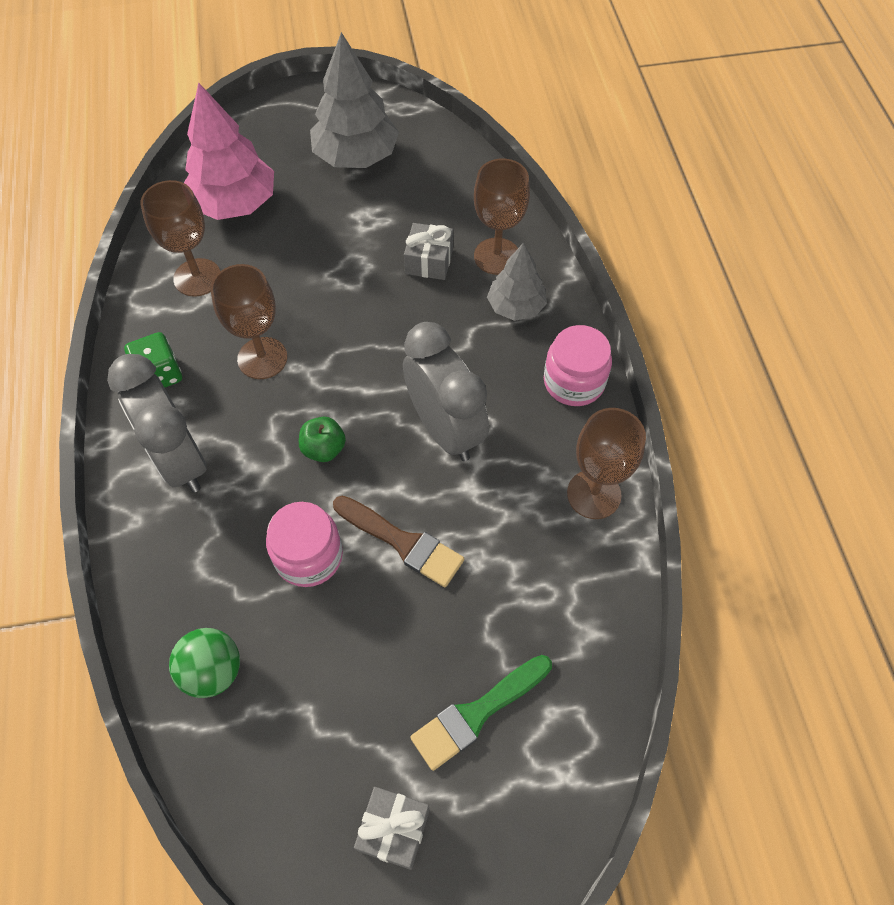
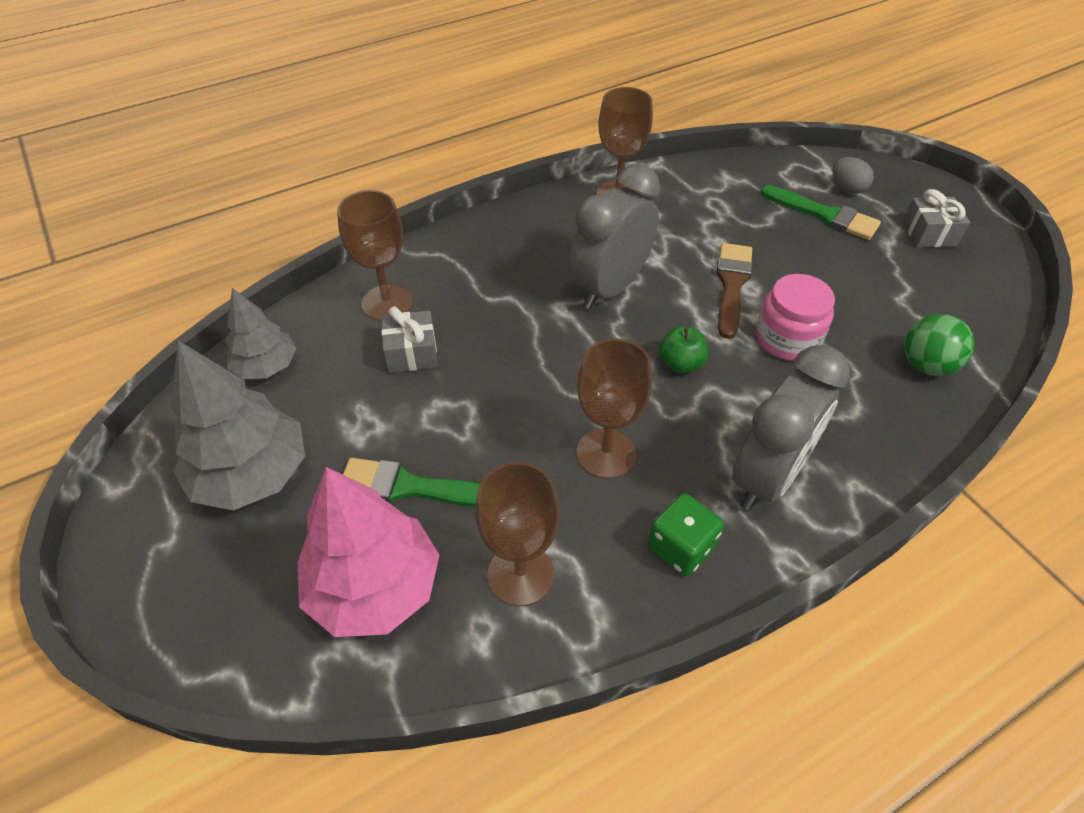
camera: 110 degrees left, 10 degrees down
(299, 235) = (410, 487): none -> green brush
(516, 307) = (448, 275): grey tree -> grey tree (266, 366)
(519, 780) = (847, 188): none -> grey egg
(574, 382) = (517, 223): pink jar -> none

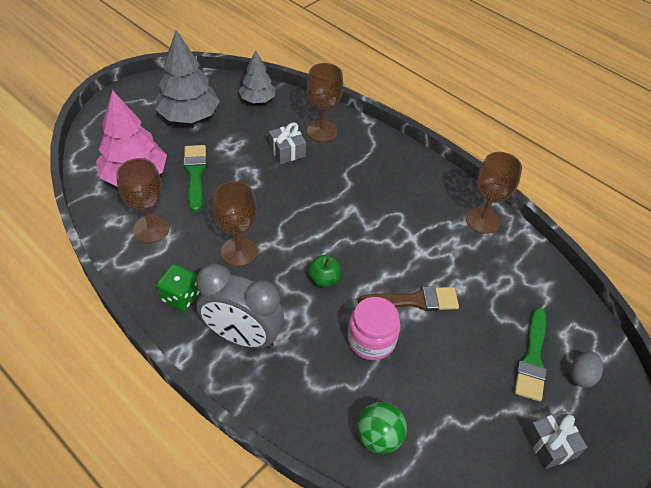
camera: 70 degrees right, 0 degrees up
(610, 288) = (380, 231): grey clock -> none

